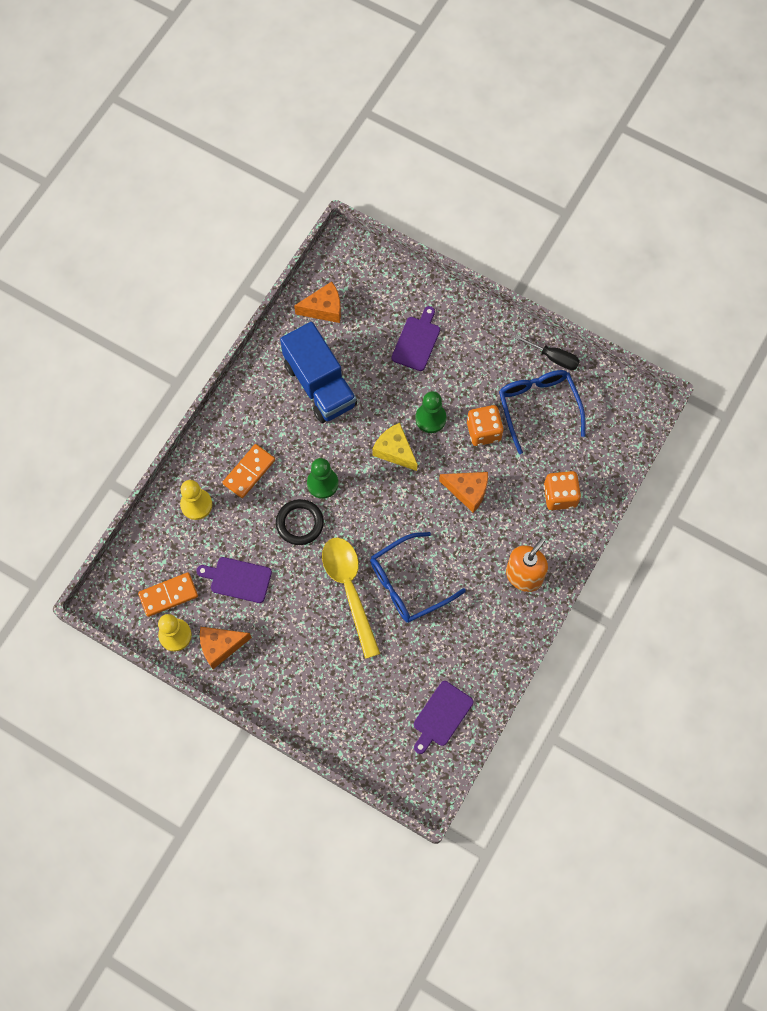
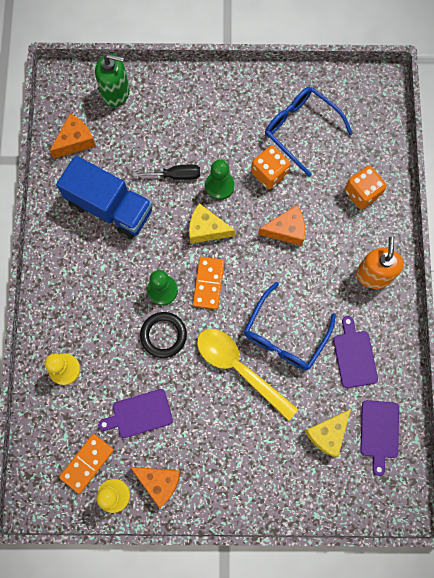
camera: 30 degrees left, 5 degrees up
(220, 646) = (159, 482): orange cheese -> orange cheese turned 105 degrees counterclockwise
(249, 472) = (94, 315): orange domino -> orange domino (208, 283)
(387, 283) = (116, 92): none -> green soap dispenser
(393, 690) = (327, 434): none -> yellow cheese
(417, 341) = (169, 127): purple cutting board -> purple cutting board (354, 356)
(553, 358) = (288, 83): black screwdriver -> black screwdriver (176, 175)

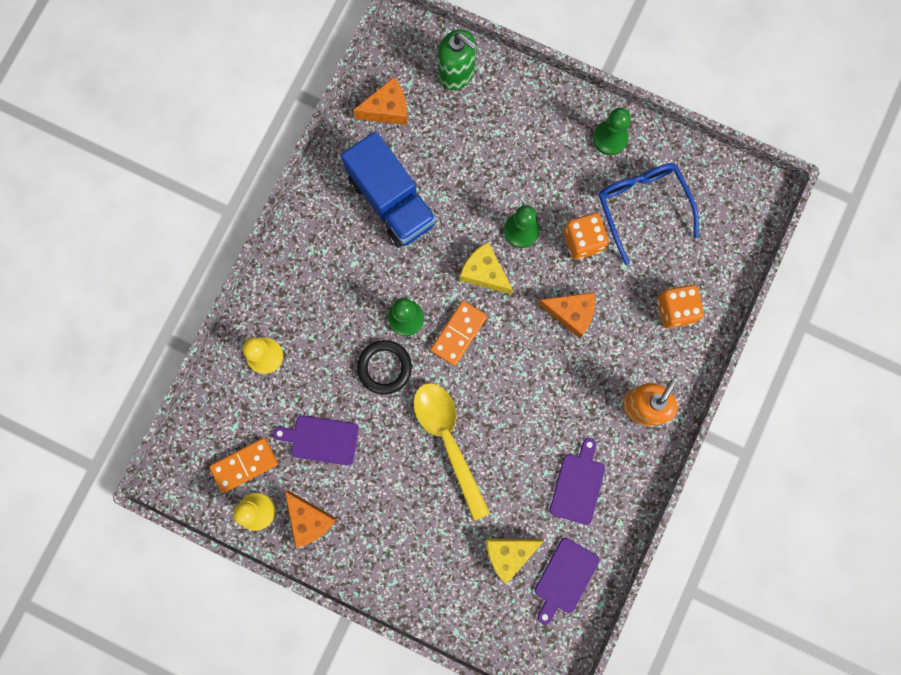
camera: 25 degrees right, 5 degrees up
(176, 175) = (479, 197): black screwdriver -> none
(253, 91) = (610, 138): none -> green pawn
(285, 335) = (514, 427): blue glasses -> none

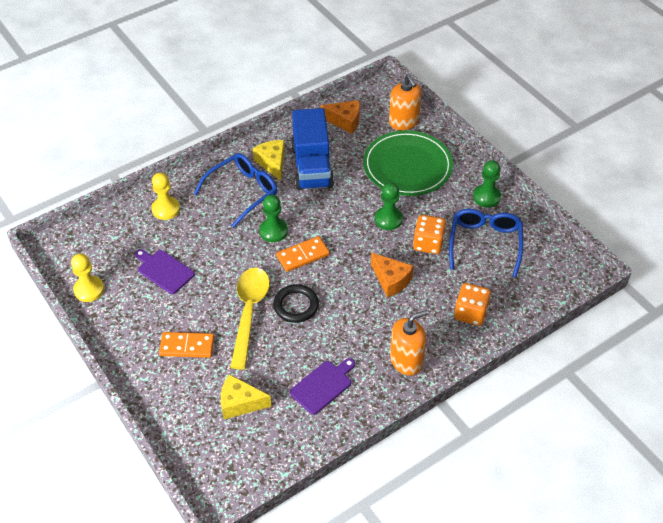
camera: 30 degrees right, 30 degrees down
(244, 465) = (103, 260): orange domino -> orange domino (187, 346)
(309, 520) = (119, 312): orange cheese -> none
(336, 282) = (242, 192): none -> blue glasses
(384, 367) = (238, 251): black ring -> black ring (296, 305)
(456, 73) = (403, 122): green soap dispenser -> orange soap dispenser
(484, 272) = (346, 230): yellow cheese -> yellow cheese (272, 163)
(499, 140) = (407, 166): none -> green plate
(565, 578) = (270, 441): purple cutting board -> none

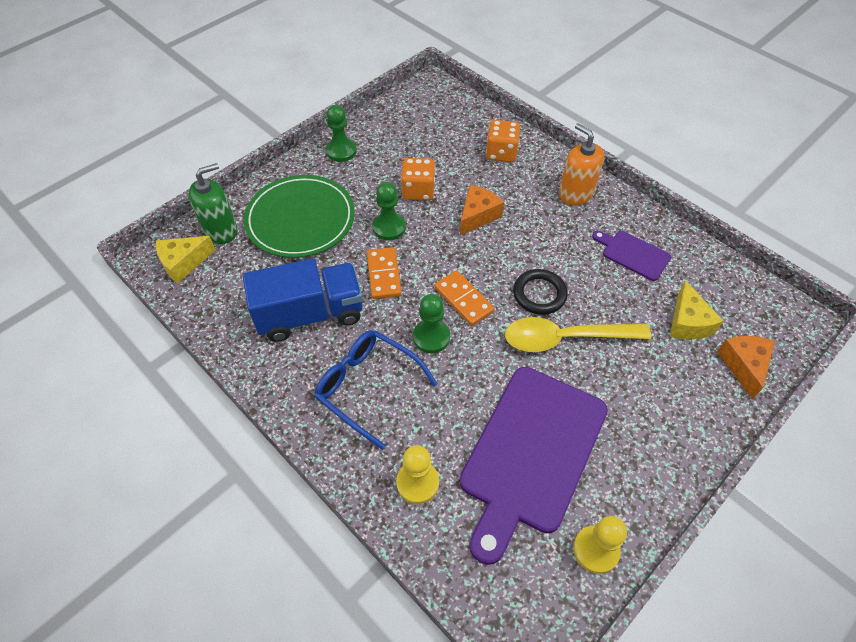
camera: 100 degrees left, 5 degrees up
(164, 270) = (531, 453): purple cutting board -> purple cutting board, size x2.15
(187, 346) = (638, 394): orange domino -> orange domino (384, 275)
(272, 163) = (307, 361): yellow cheese -> yellow cheese (183, 263)
(345, 121) = (220, 291): orange cheese -> orange cheese (743, 366)
(403, 122) = (221, 230): orange soap dispenser -> green soap dispenser
(485, 243) = (408, 148): blue glasses -> none

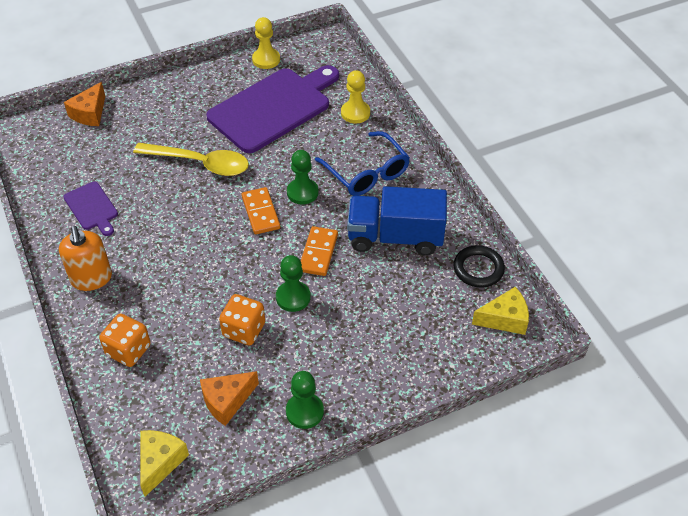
camera: 160 degrees left, 5 degrees down
(221, 230) = (463, 345): green soap dispenser -> none
(300, 219) = (378, 333): green plate -> none
(477, 216) = (201, 284): orange cheese -> orange cheese (227, 401)
(539, 294) = (196, 199): black ring -> black ring (478, 269)
(687, 322) = (100, 148): yellow cheese -> yellow cheese (160, 462)

